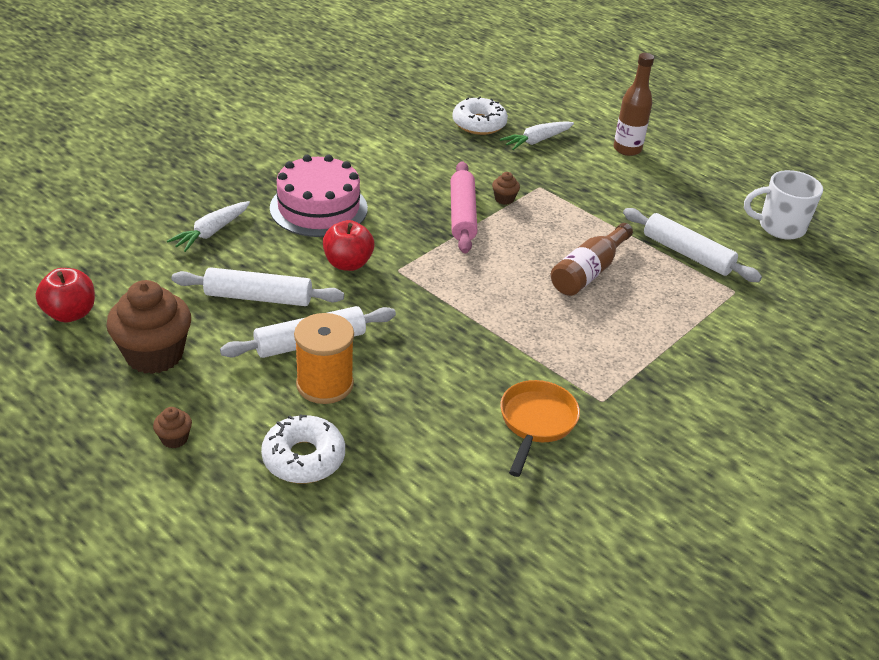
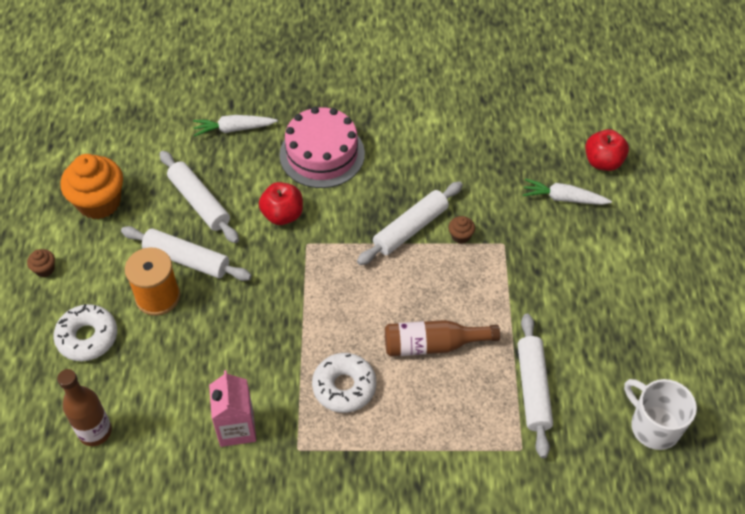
camera: 50 degrees right, 15 degrees up
(70, 313) = (92, 139): red apple -> red apple (603, 162)
(154, 355) = (99, 202): brown cupcake -> orange cupcake
(462, 215) = (410, 228): pink rolling pin -> white rolling pin
(479, 124) = (539, 151): white donut -> white donut (344, 387)
(536, 423) = (236, 428): orange pan -> pink carton
(627, 149) = (631, 257): brown bottle -> brown bottle (95, 431)

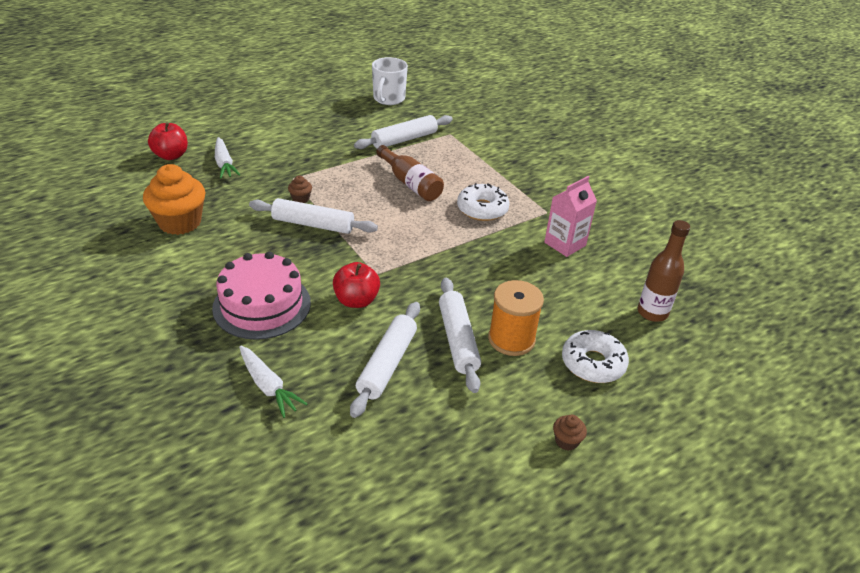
camera: 125 degrees left, 15 degrees down
(99, 202) = (453, 447): orange cupcake -> orange cupcake (180, 222)

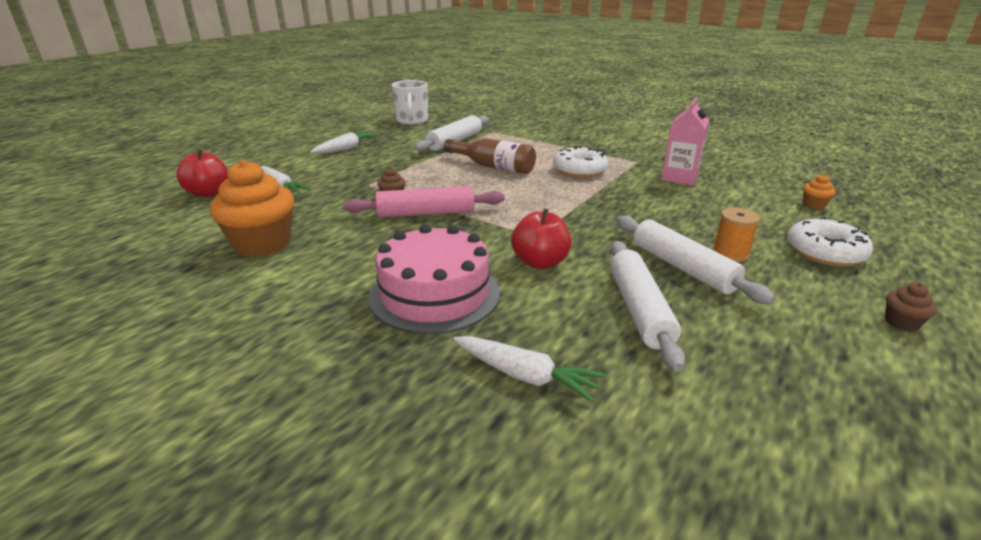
camera: 20 degrees left, 10 degrees down
(305, 126) = (346, 149): none -> white carrot
(313, 224) = (426, 213): white rolling pin -> pink rolling pin
(511, 339) = (730, 253): orange spool -> orange spool, size x0.63
(652, 313) = (814, 205): brown bottle -> orange cupcake

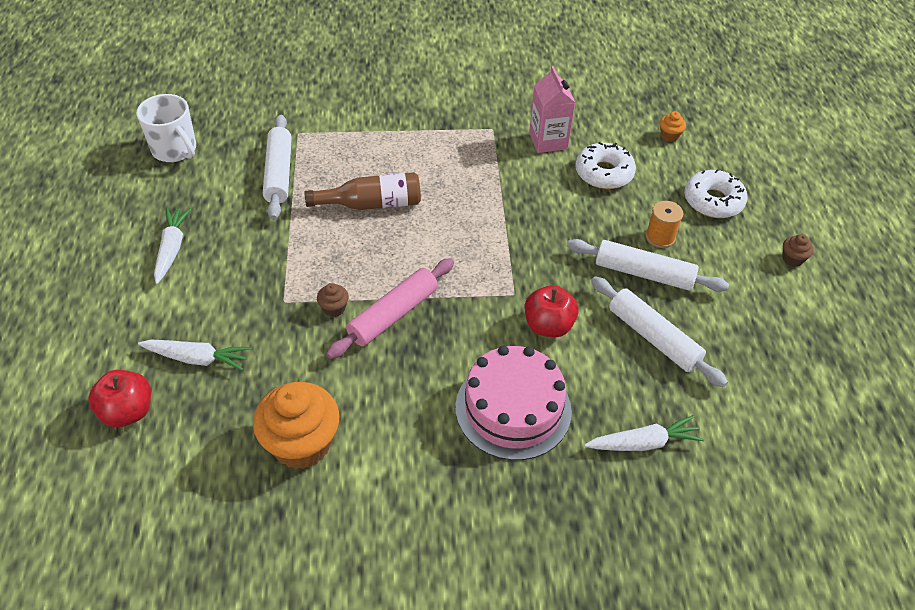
camera: 40 degrees left, 20 degrees up
(579, 170) = (456, 170): white donut -> white donut (604, 173)

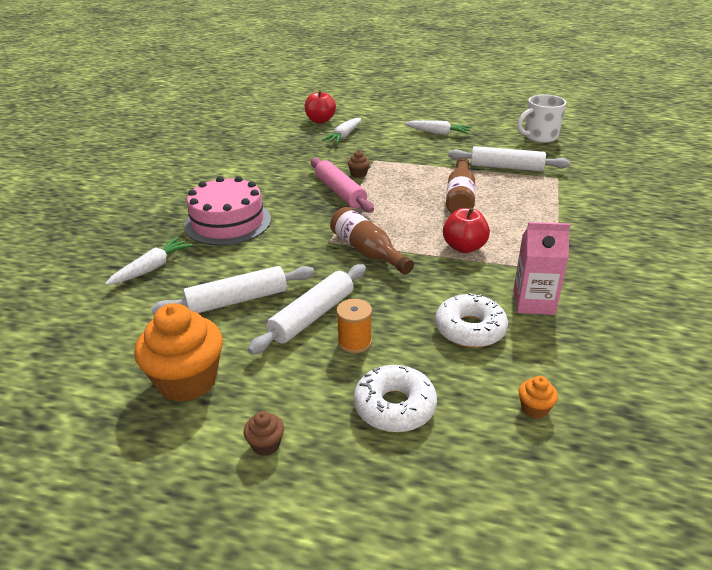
camera: 110 degrees right, 15 degrees down
(302, 444) = (263, 157): orange cupcake -> orange cupcake (187, 381)
(519, 259) = (367, 251): none -> brown bottle
(548, 326) = (287, 250): red apple -> red apple (464, 247)
(643, 443) = (152, 268): white carrot -> white carrot turned 150 degrees counterclockwise

